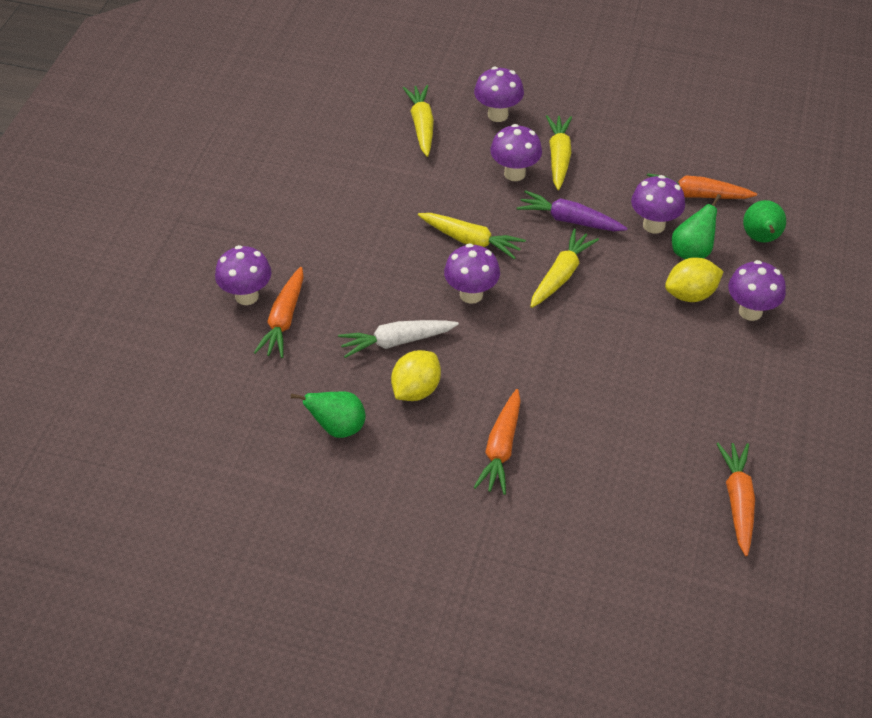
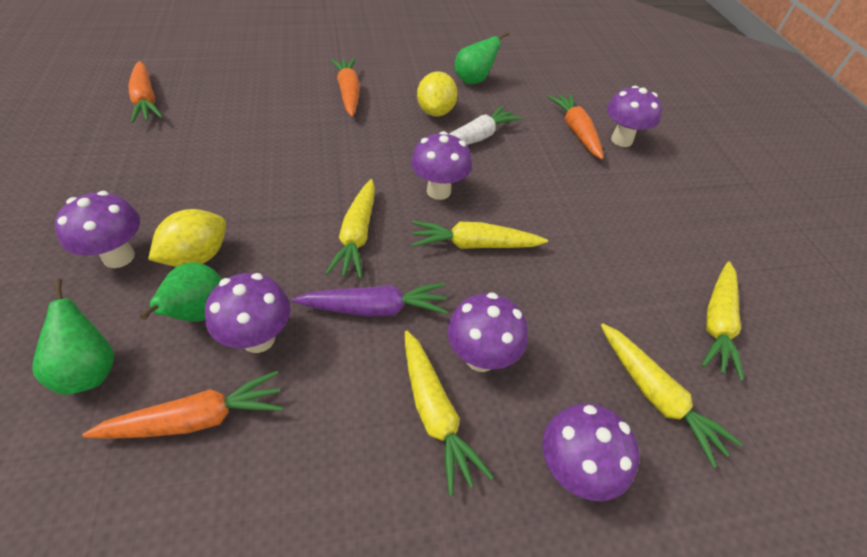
camera: 150 degrees right, 0 degrees up
(340, 143) = (717, 323): none -> yellow carrot

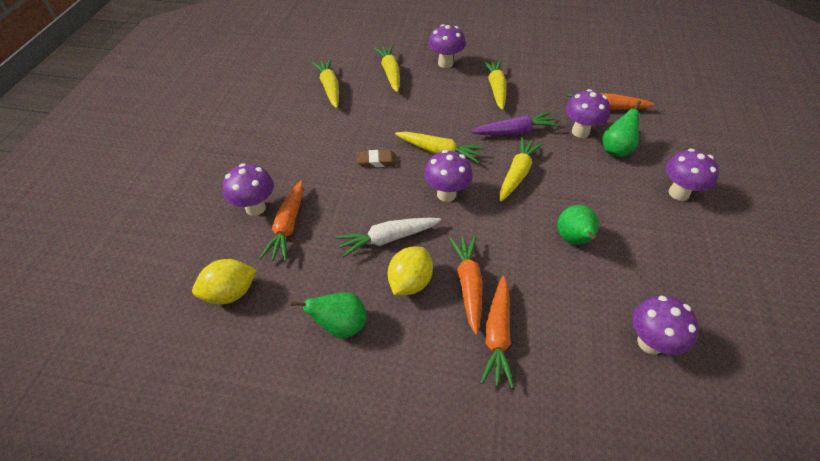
camera: 155 degrees left, 0 degrees up
(90, 370) = (665, 136): green pear -> green pear (573, 240)
(146, 100) = (734, 374): orange carrot -> orange carrot (468, 285)
(197, 256) = (625, 182): yellow lemon -> yellow lemon (230, 293)
(375, 308) = (514, 132): purple carrot -> purple carrot turned 150 degrees clockwise
(480, 357) = (465, 101): purple mushroom -> purple mushroom (650, 343)
(545, 213) = (377, 161): none -> brown eraser
(717, 323) = (330, 88): yellow carrot -> yellow carrot turned 60 degrees counterclockwise

